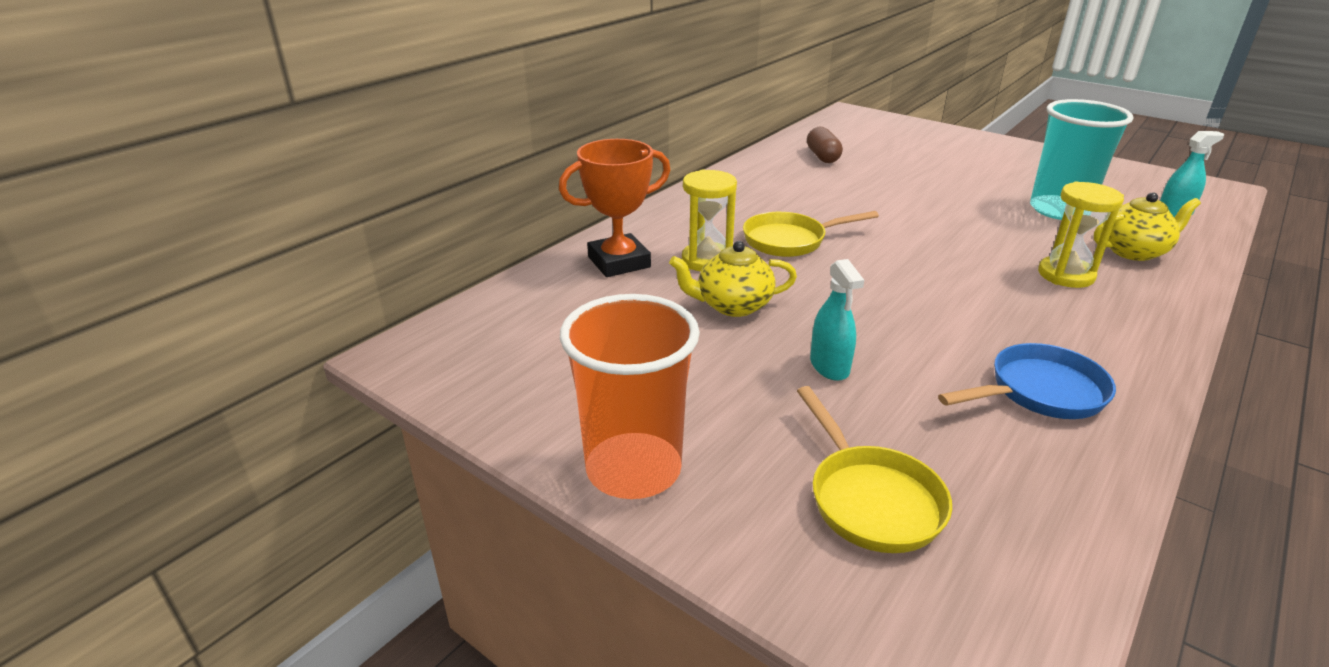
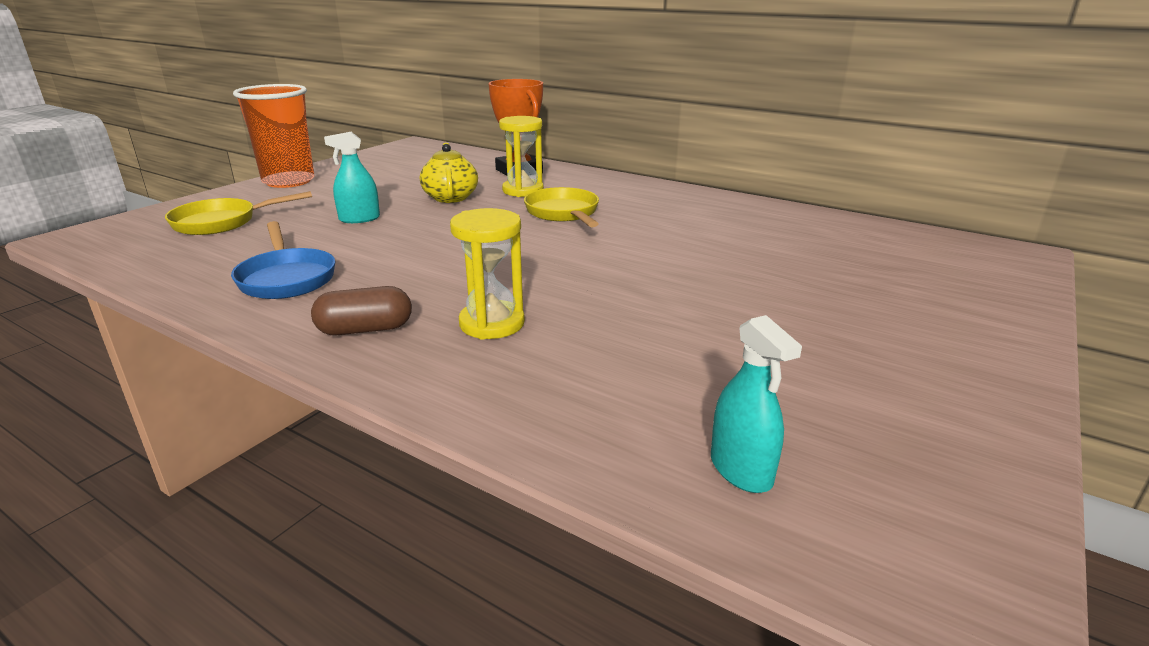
camera: 85 degrees right, 5 degrees down
(822, 157) = (801, 231): brown capsule -> brown capsule (365, 329)
(1059, 210) = (701, 354): turquoise cup -> none
(1133, 251) = (563, 385): yellow teapot -> none

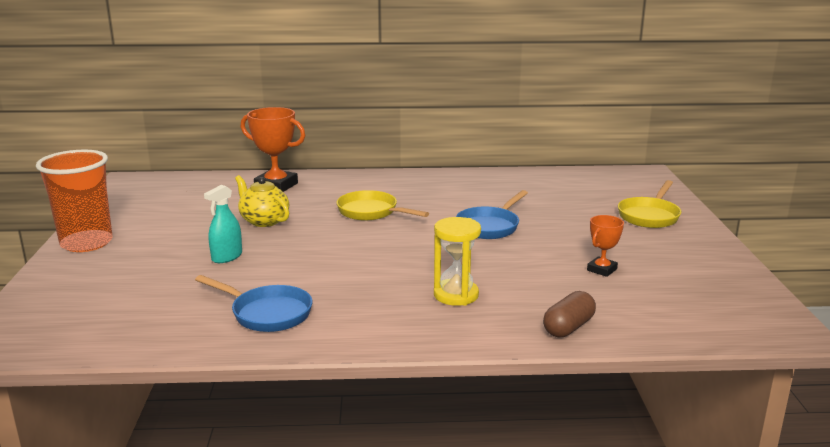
camera: 35 degrees left, 5 degrees down
(222, 222) = (110, 293): yellow pan -> yellow pan (649, 216)
(365, 329) = (389, 324): brown capsule -> brown capsule (568, 327)
(523, 190) = (310, 201): yellow hourglass -> none
(671, 260) = (490, 226): none -> blue pan
(739, 357) = (602, 270): none -> orange trophy
(741, 470) = (669, 317): turquoise spray bottle -> none

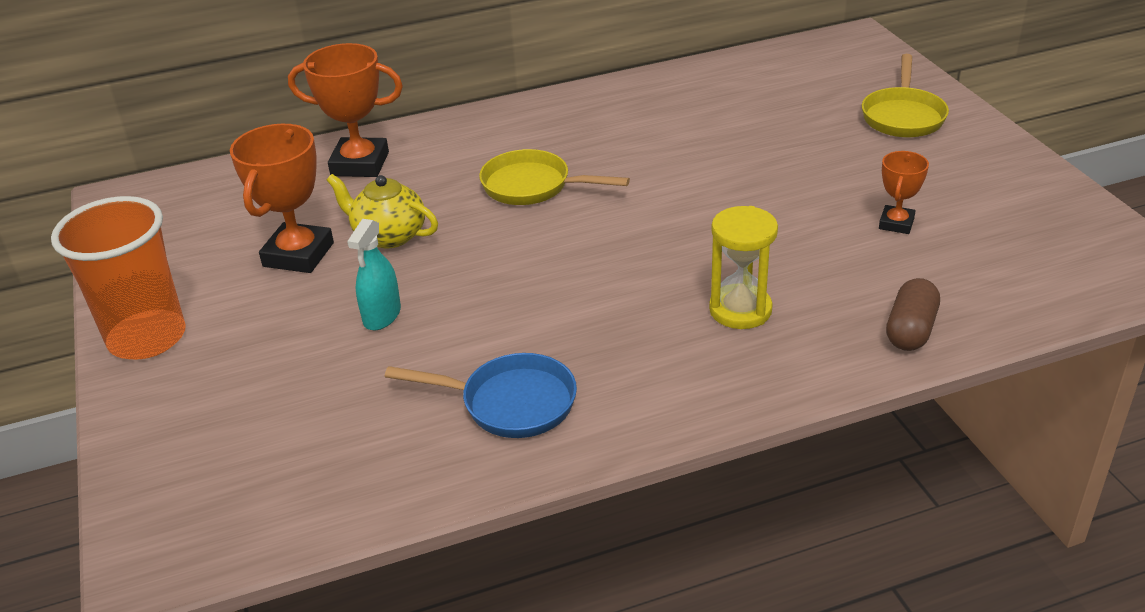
camera: 15 degrees left, 15 degrees up
(204, 221) = (298, 255): none -> orange trophy
(490, 226) = (711, 178): blue pan -> none

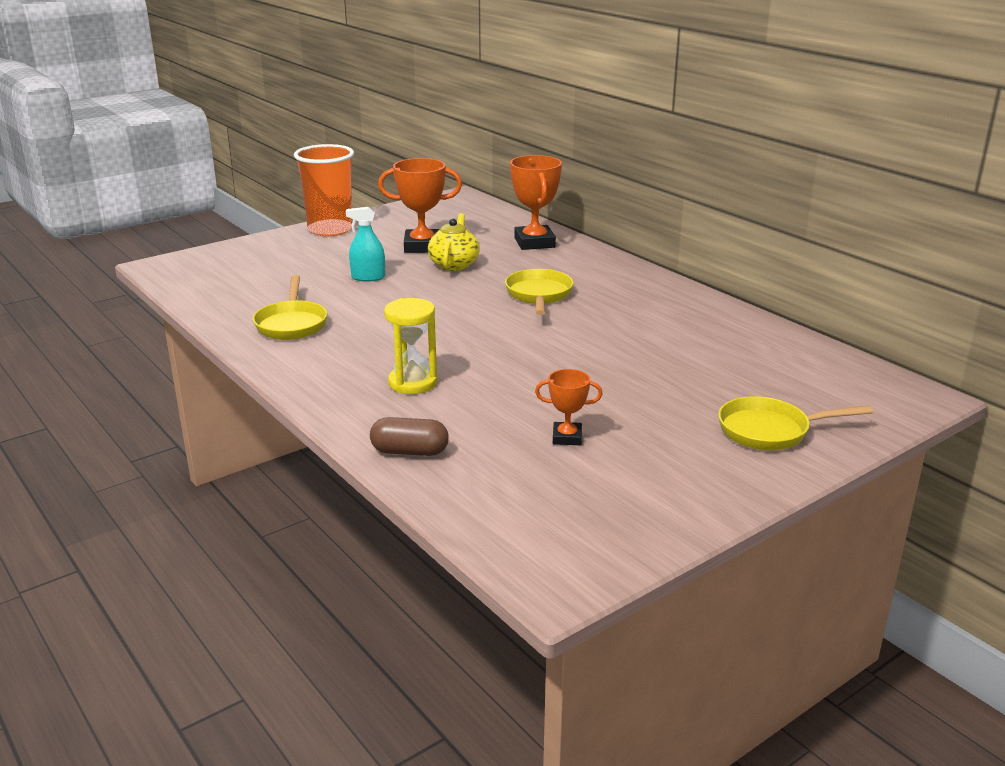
camera: 70 degrees right, 10 degrees down
(510, 403) = (292, 324): blue pan -> yellow pan

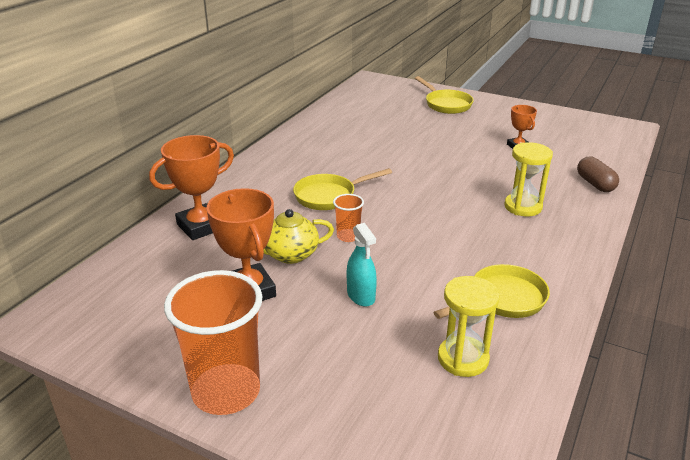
camera: 115 degrees left, 5 degrees up
(257, 292) = (463, 359): none -> yellow hourglass
(456, 289) = (348, 236): none -> orange cup

